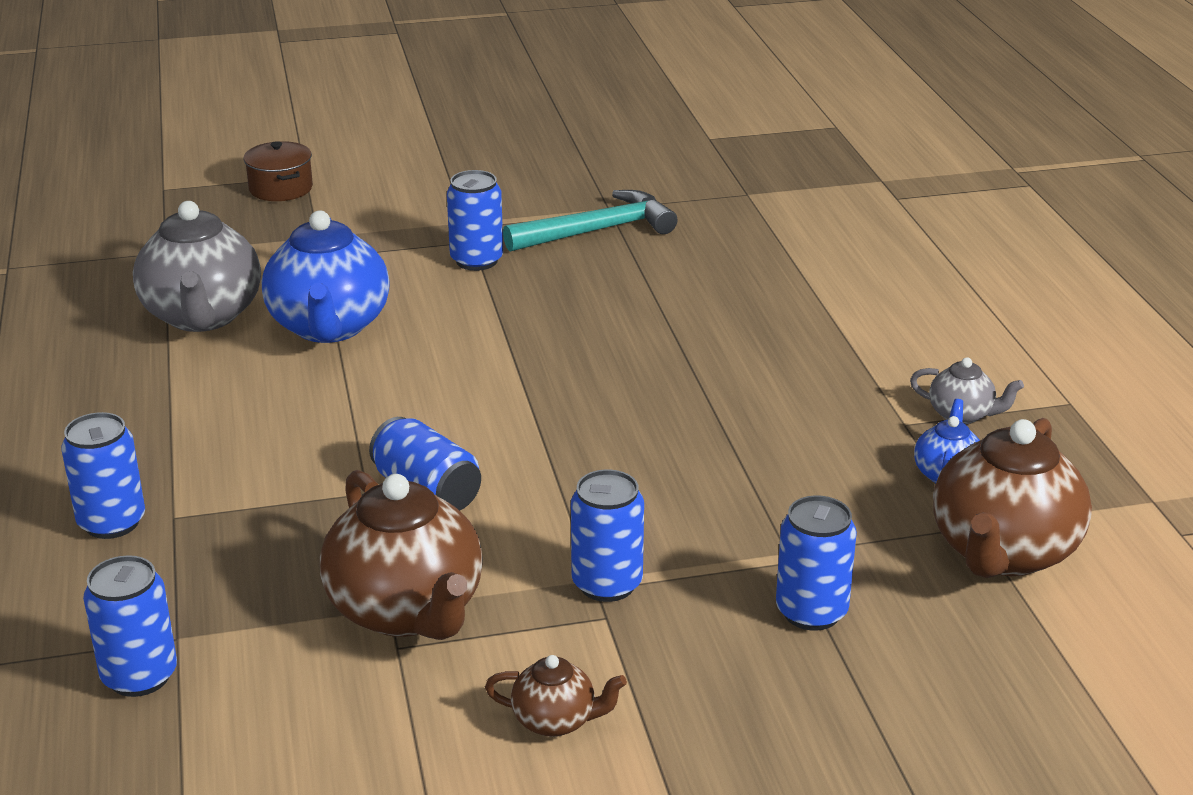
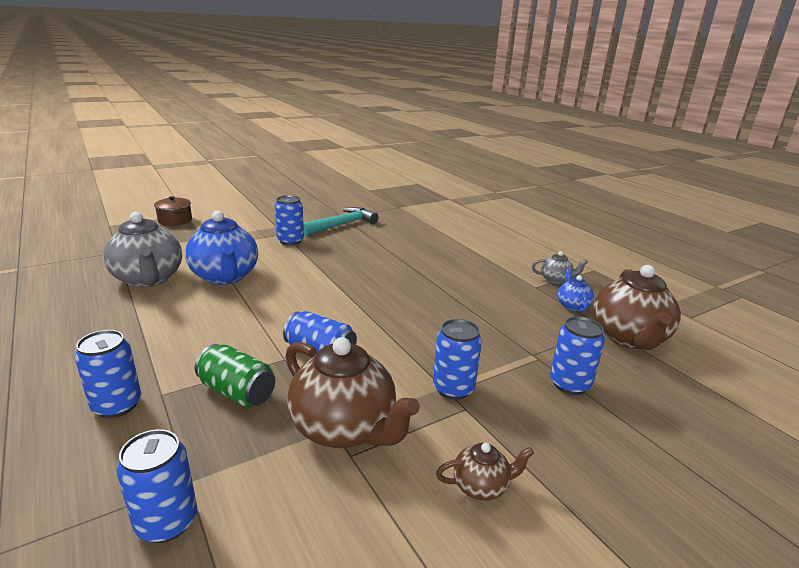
camera: 20 degrees left, 5 degrees down
(277, 532) = (237, 392): none -> green can

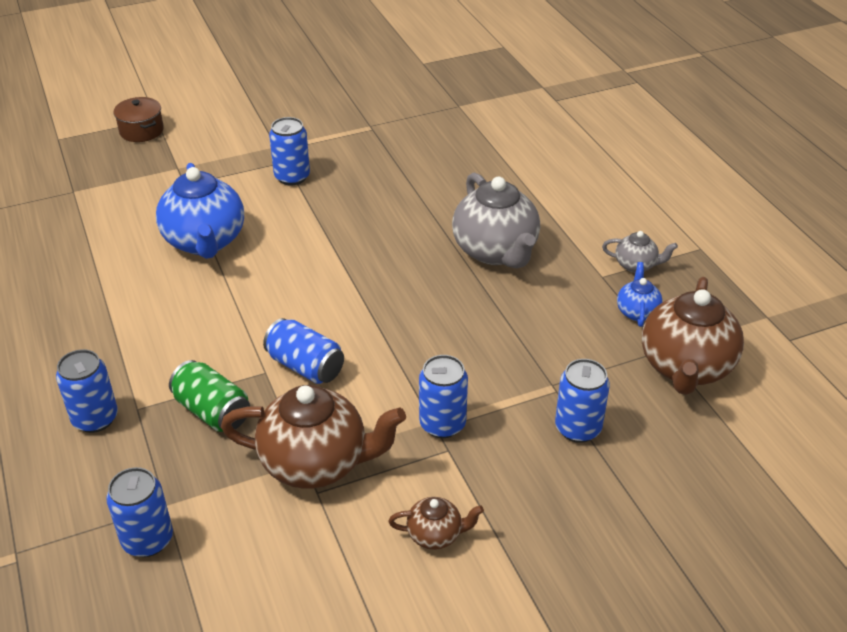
camera: 10 degrees right, 15 degrees up
(149, 279) = (114, 242): grey teapot -> grey teapot (495, 251)
(342, 225) = (367, 145): turquoise hammer -> none
(345, 429) = (316, 463): brown teapot -> brown teapot turned 45 degrees counterclockwise

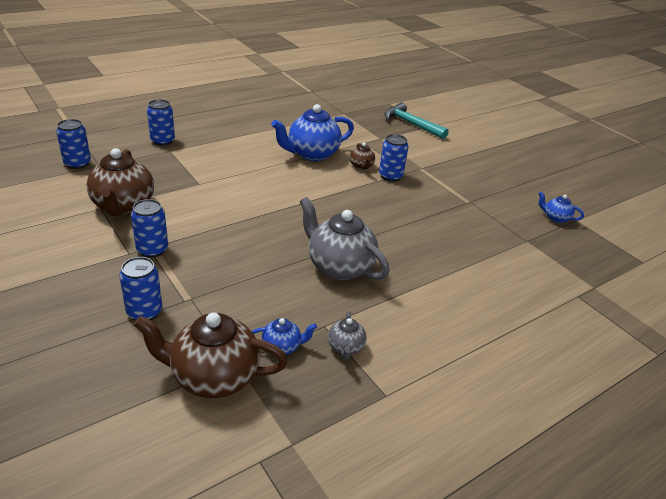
camera: 75 degrees right, 5 degrees down
(141, 131) = (411, 124): brown pot -> turquoise hammer
(212, 411) = (167, 171): green can -> none
(305, 366) = (204, 196): blue can -> none
(417, 75) = (555, 218): none -> blue teapot
(435, 535) = (58, 251): brown teapot -> brown teapot (361, 166)
(495, 251) = (339, 266): grey teapot -> grey teapot turned 75 degrees clockwise

